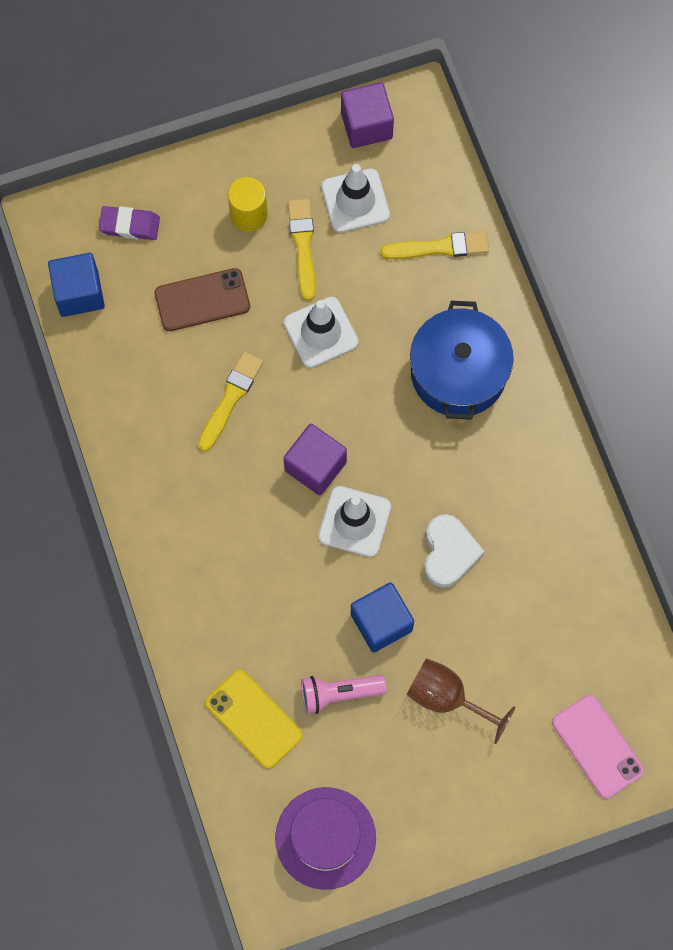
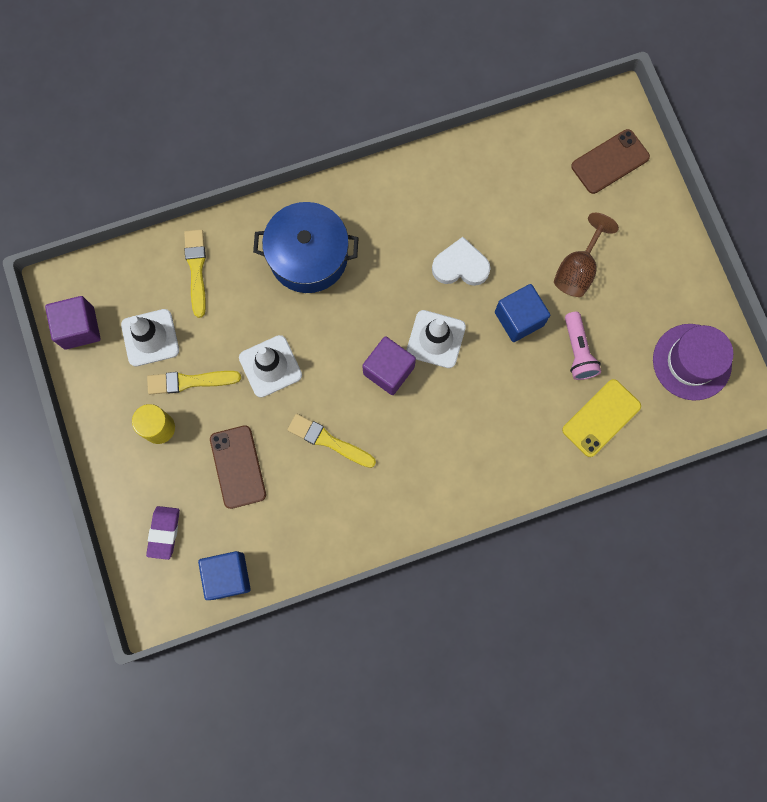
camera: 90 degrees left, 5 degrees up
(597, 746) = (610, 161): pink phone -> brown phone

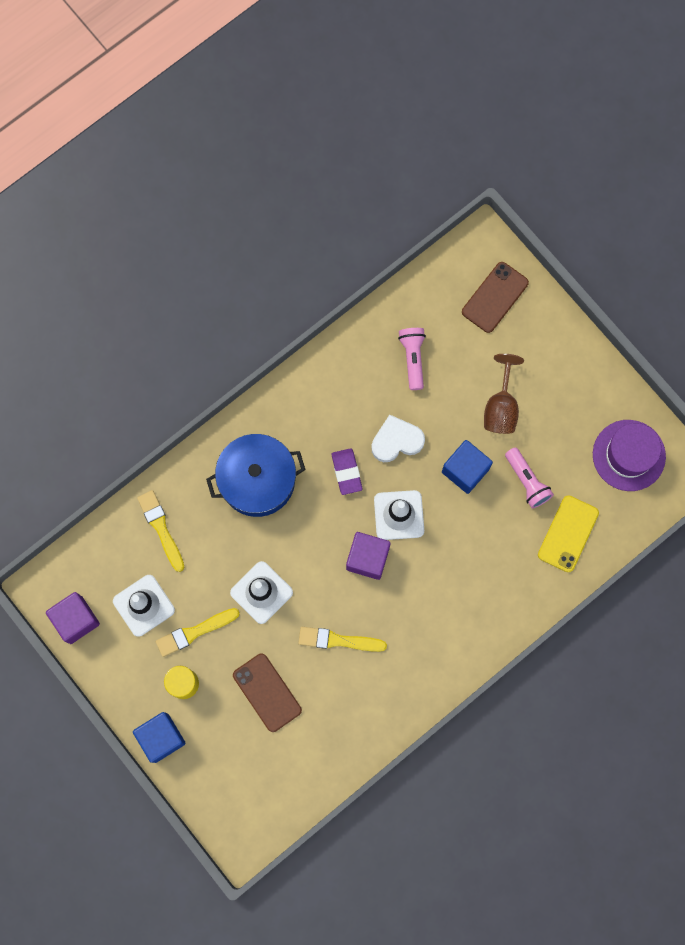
camera: 20 degrees left, 0 degrees up
(164, 532) = (224, 774): purple eraser -> purple eraser (346, 472)
(228, 576) = (295, 791): blue cube -> blue cube (161, 738)
(506, 193) = (413, 359): none -> pink flashlight

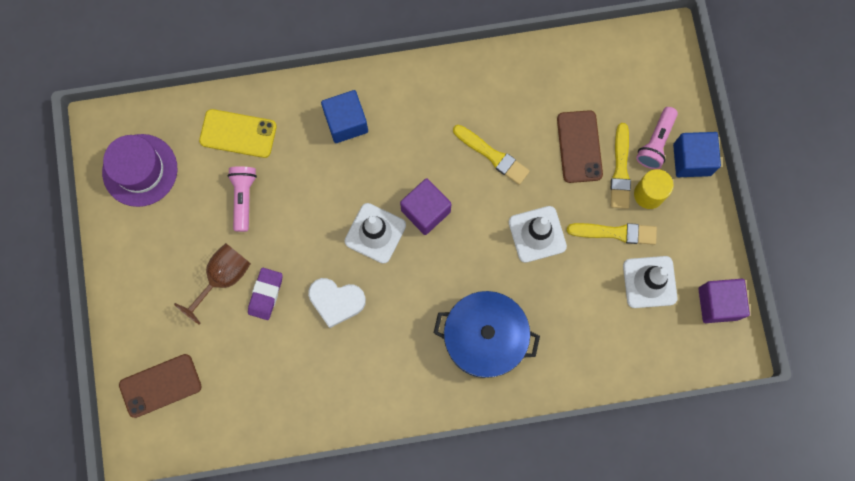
camera: 150 degrees left, 0 degrees up
(161, 528) = (597, 343): yellow brush -> yellow brush (620, 170)
(346, 472) = (399, 298): purple eraser -> purple eraser (265, 294)
(413, 359) = (274, 370): pink flashlight -> pink flashlight (656, 142)
(465, 470) = (291, 239): blue cube -> blue cube (346, 122)
(568, 534) = (238, 133): yellow phone -> yellow phone turned 45 degrees clockwise

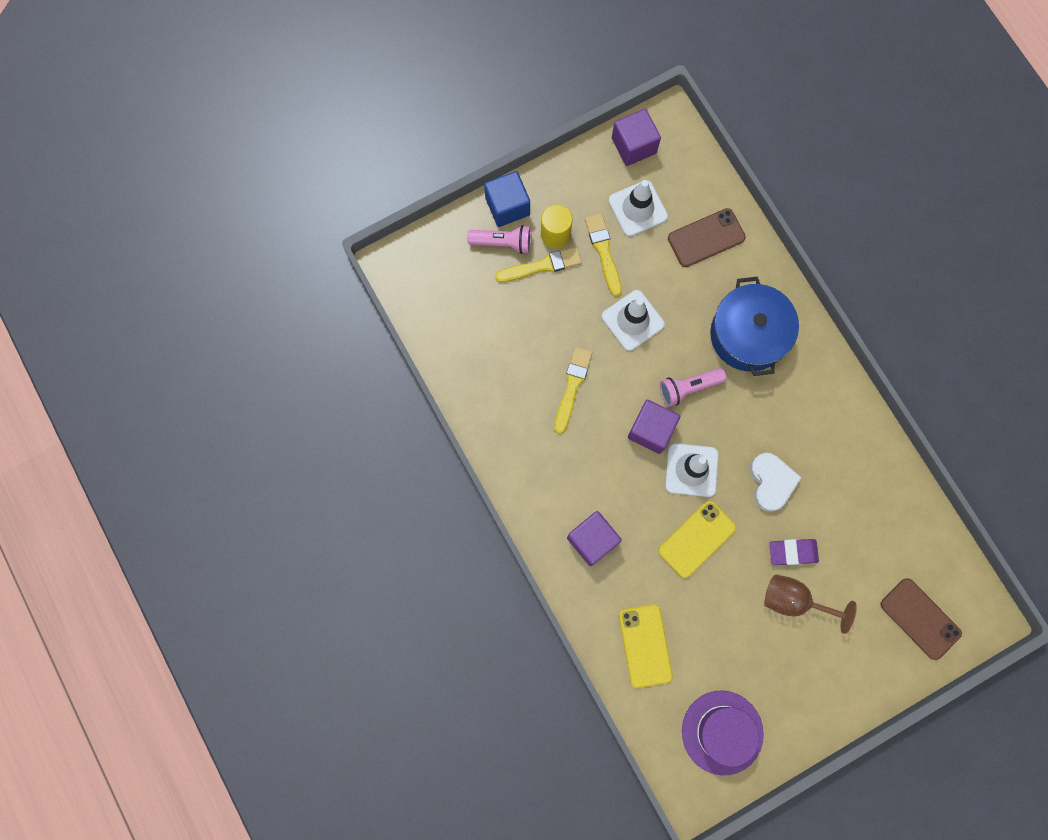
camera: 110 degrees left, 0 degrees up
(243, 198) = (708, 612): pink flashlight -> pink flashlight (688, 388)
(311, 213) = (696, 539): none -> yellow phone
(346, 122) = (592, 540): blue cube -> purple cube
(579, 146) = (533, 310): brown phone -> brown phone (706, 238)

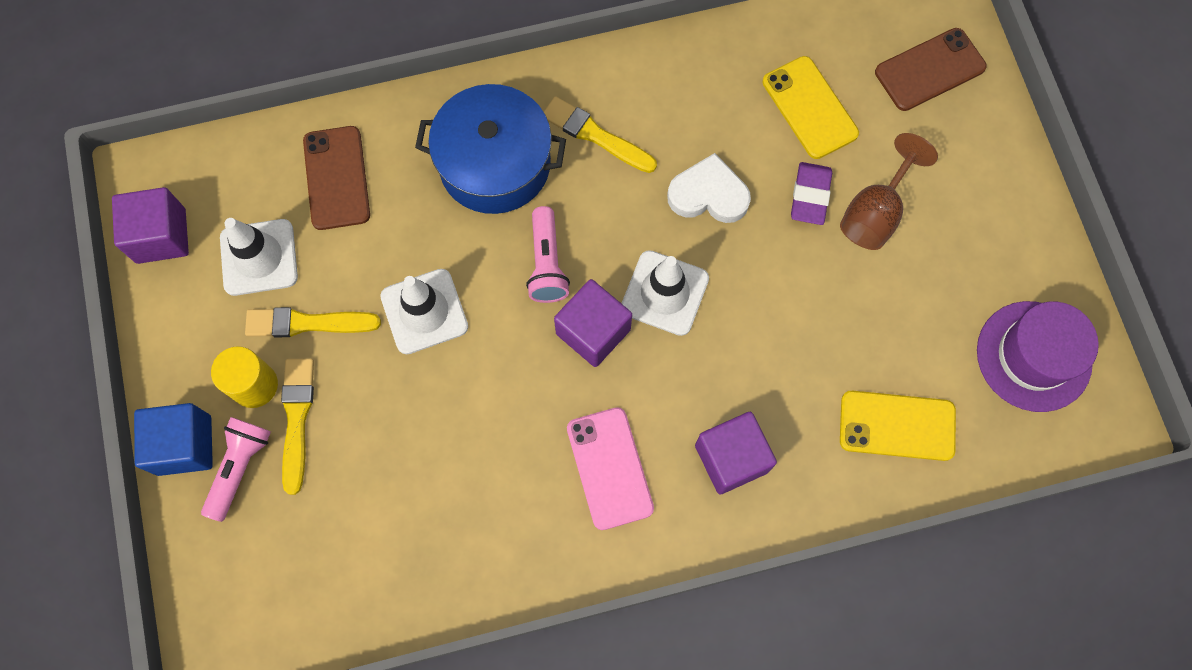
camera: 75 degrees left, 5 degrees down
(564, 464) = (609, 468): none -> pink phone
(572, 387) = (497, 425): yellow brush -> yellow brush (595, 135)
(696, 539) = (763, 314): yellow phone -> yellow phone (809, 108)

